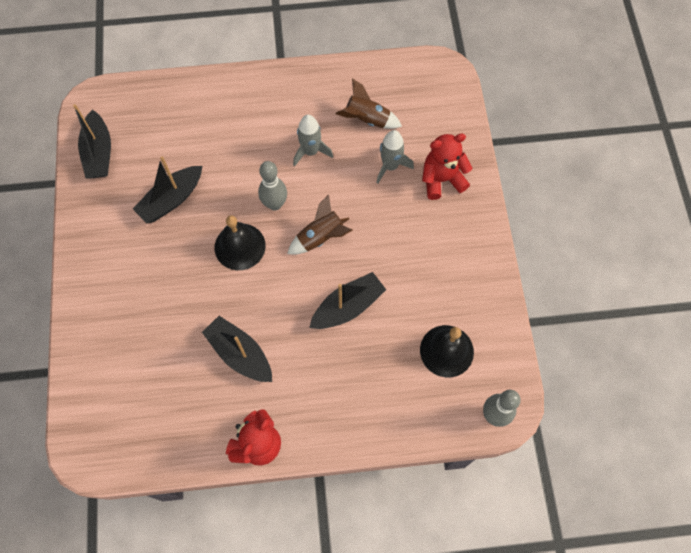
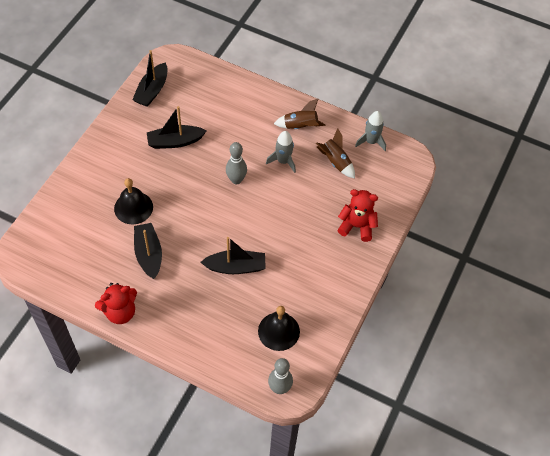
camera: 30 degrees right, 10 degrees down
(240, 246) = (195, 192): black bell -> black bell (133, 207)
(321, 237) = (250, 216): brown rocket -> brown rocket (300, 126)
(390, 166) = (328, 199): grey rocket -> grey rocket (371, 142)

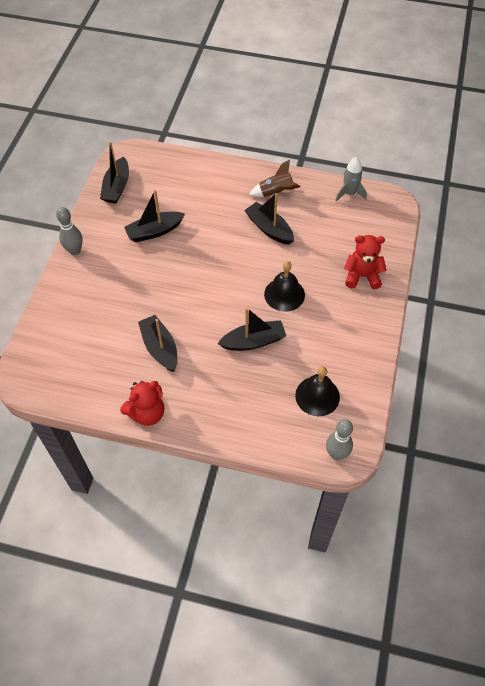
camera: 10 degrees left, 0 degrees up
(133, 207) = (130, 304): black bell -> black bell (284, 294)
(236, 180) = (228, 256): grey bowling pin -> grey bowling pin (75, 251)
(283, 161) = (269, 229): grey rocket -> black boat
(335, 162) = (321, 219): brown rocket -> none

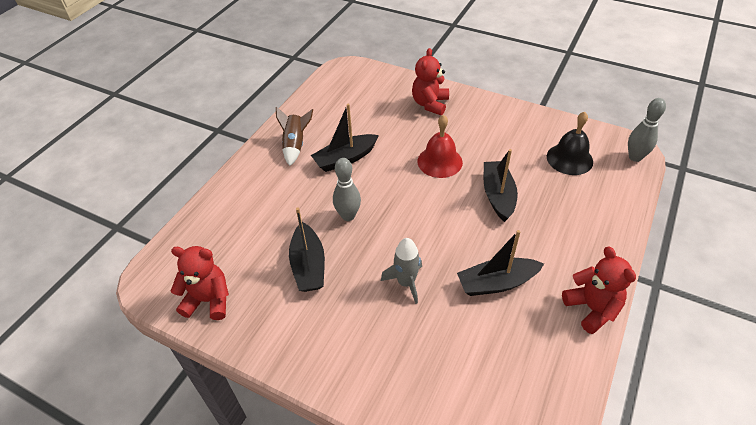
camera: 75 degrees left, 10 degrees down
(75, 251) = (308, 368): grey bowling pin -> grey bowling pin (348, 216)
(117, 187) = (208, 300): black boat -> red teddy bear
(284, 294) = (439, 161): black bell -> red bell
(349, 193) = (321, 93): grey rocket -> grey rocket (406, 283)

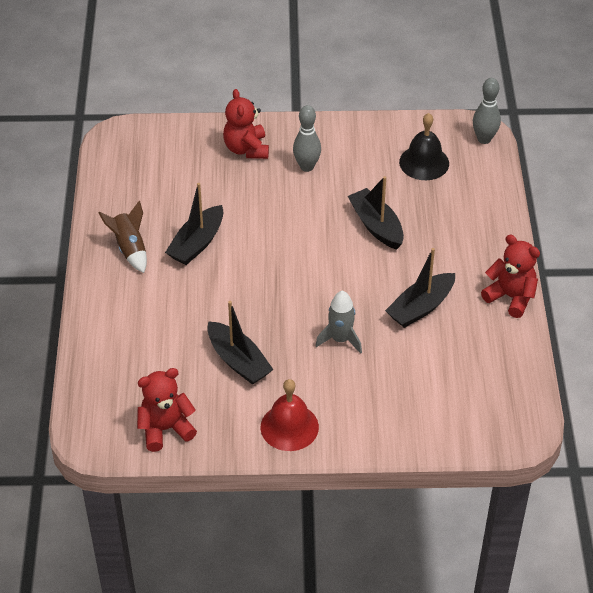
camera: 30 degrees left, 0 degrees up
(348, 216) = (243, 300): grey bowling pin -> grey bowling pin (307, 166)
(439, 161) = (298, 211): red bell -> red bell (289, 427)

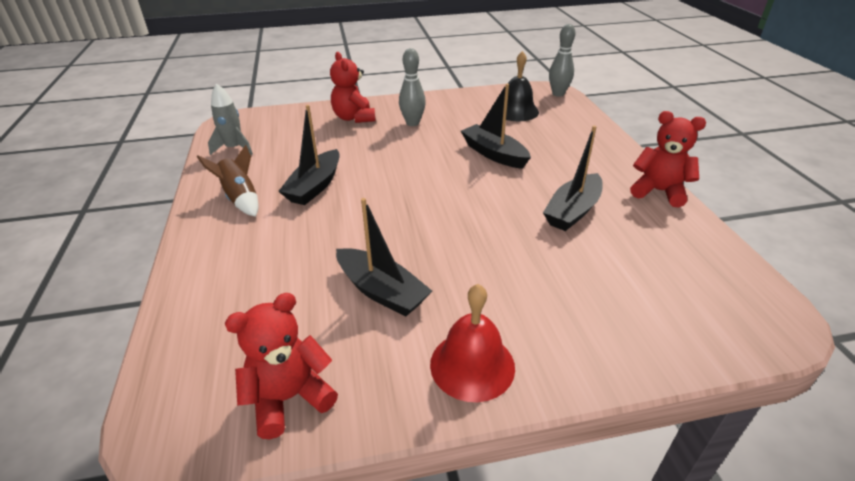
camera: 10 degrees left, 10 degrees down
(340, 339) = (499, 251): grey rocket -> grey rocket (234, 148)

